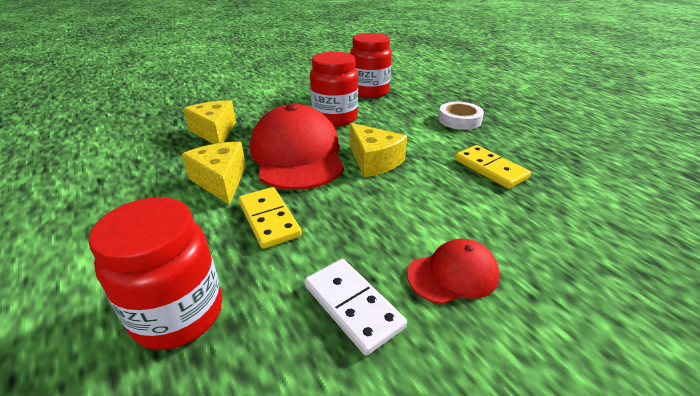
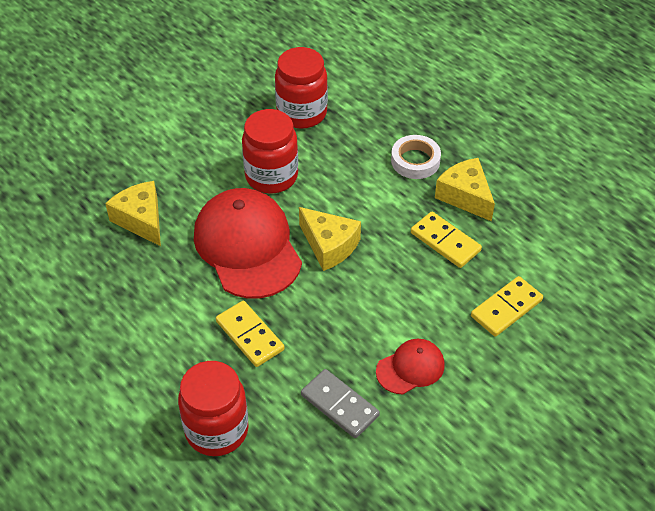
camera: 10 degrees left, 15 degrees up
(221, 181) = (184, 295): yellow cheese -> yellow cheese (465, 196)
(352, 306) = (339, 405): white domino -> grey domino
(569, 228) = (506, 308): none -> yellow domino

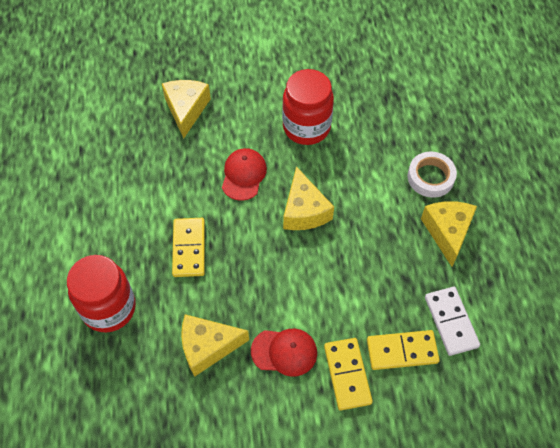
camera: 35 degrees right, 10 degrees up
(247, 246) = (243, 175): red cap -> red cap, size x0.50
(301, 113) = (371, 86): red jar -> none
(339, 405) = (208, 347): grey domino -> yellow cheese
(445, 242) = (398, 262): yellow domino -> yellow domino (347, 374)
(526, 263) = (451, 322): none -> white domino

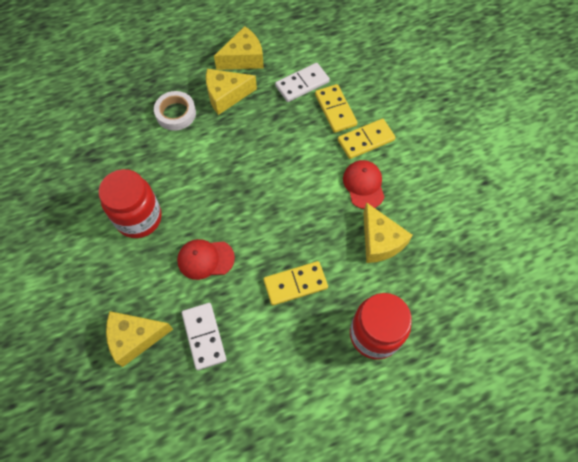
camera: 105 degrees left, 5 degrees up
(167, 161) = (204, 336): none -> white domino
(304, 211) = (232, 200): yellow cheese -> yellow cheese (243, 58)

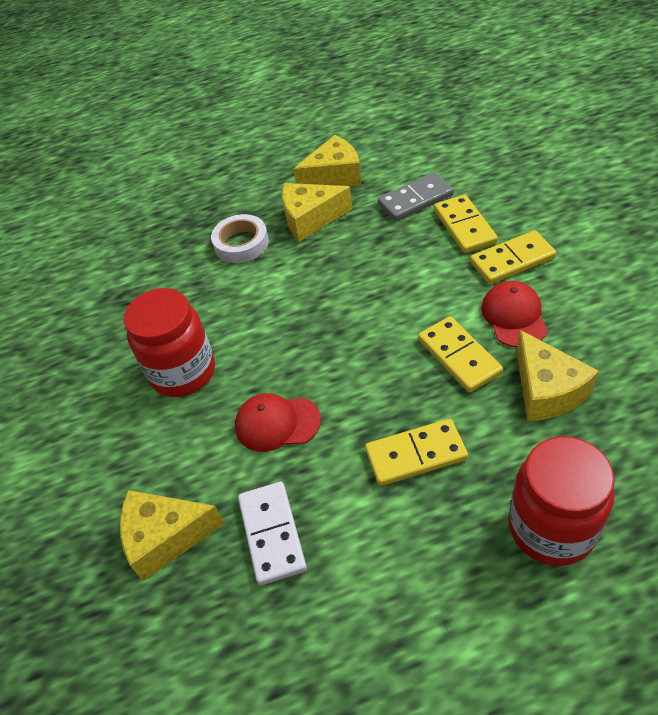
camera: 10 degrees right, 15 degrees down
(302, 84) = (415, 199): white domino -> grey domino
(326, 214) = (459, 356): none -> yellow domino

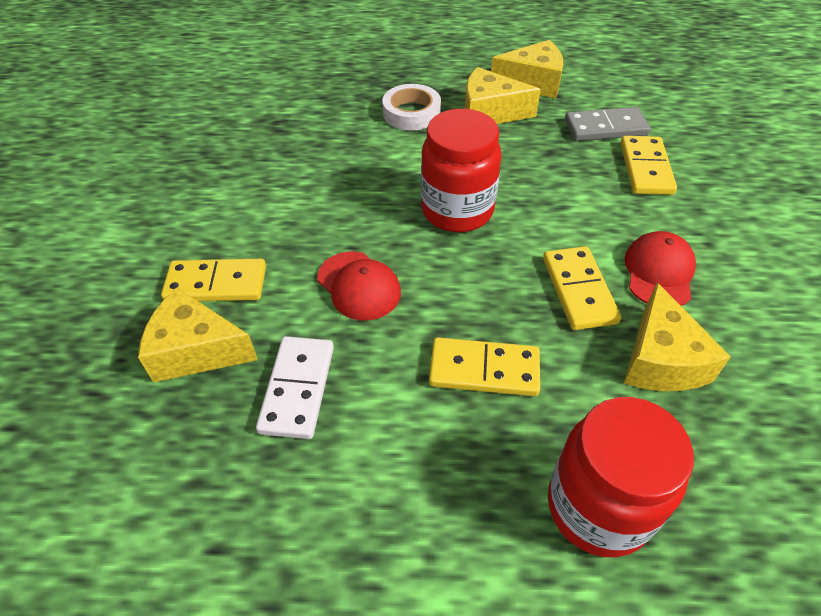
camera: 15 degrees right, 0 degrees up
(183, 372) = (295, 207): red jar -> red jar (457, 210)
(277, 423) = (359, 286): red cap -> red cap turned 150 degrees counterclockwise
(512, 260) = (683, 217): yellow domino -> yellow domino (216, 284)

